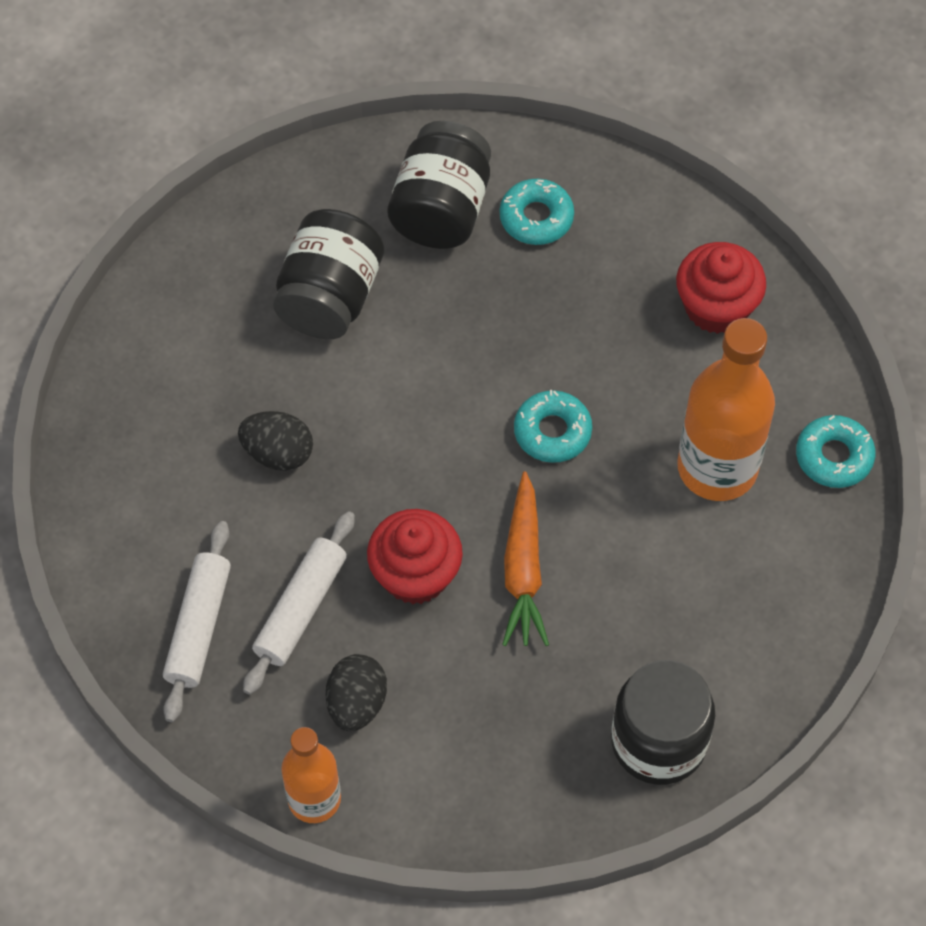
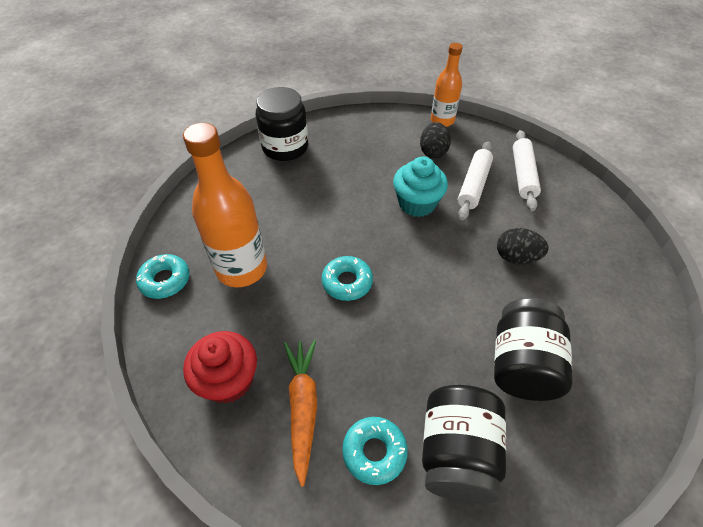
camera: 175 degrees right, 10 degrees down
(415, 574) = (417, 203): red cupcake -> turquoise cupcake
(523, 570) = (357, 209): orange carrot -> orange carrot (303, 407)

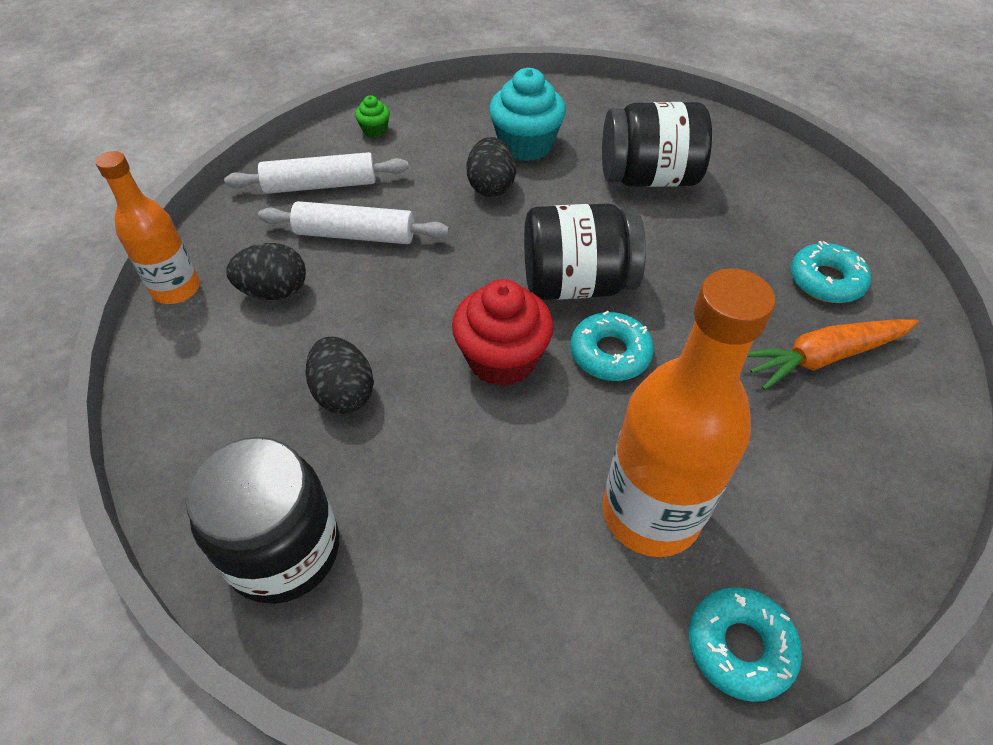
camera: 105 degrees left, 0 degrees up
(228, 380) = (847, 455): red cupcake -> red cupcake (502, 359)
(357, 170) = (344, 393): none -> black egg
(417, 203) = (414, 296): turquoise cupcake -> turquoise cupcake (525, 145)
(457, 453) = (780, 218): black jar -> black jar (577, 283)
(585, 206) = (375, 130): none -> green cupcake

